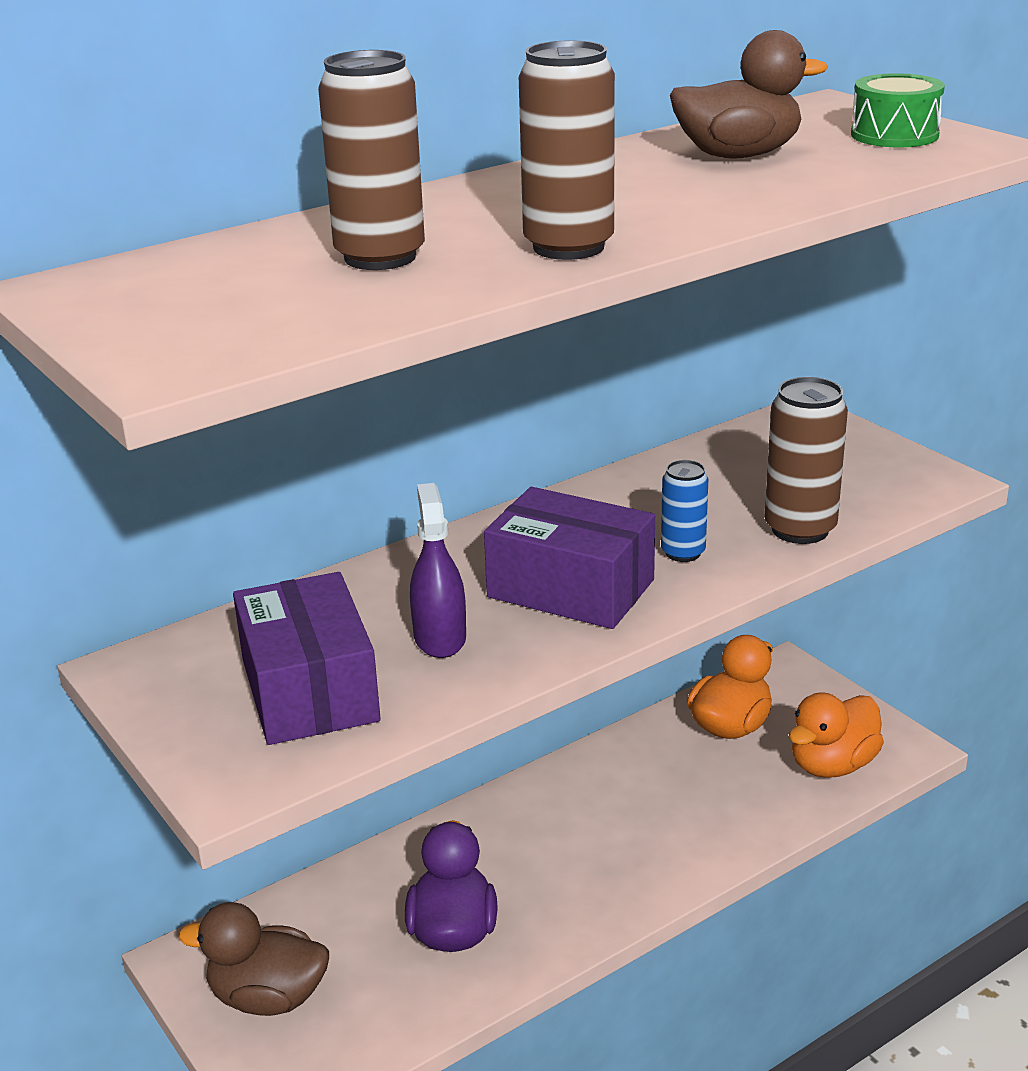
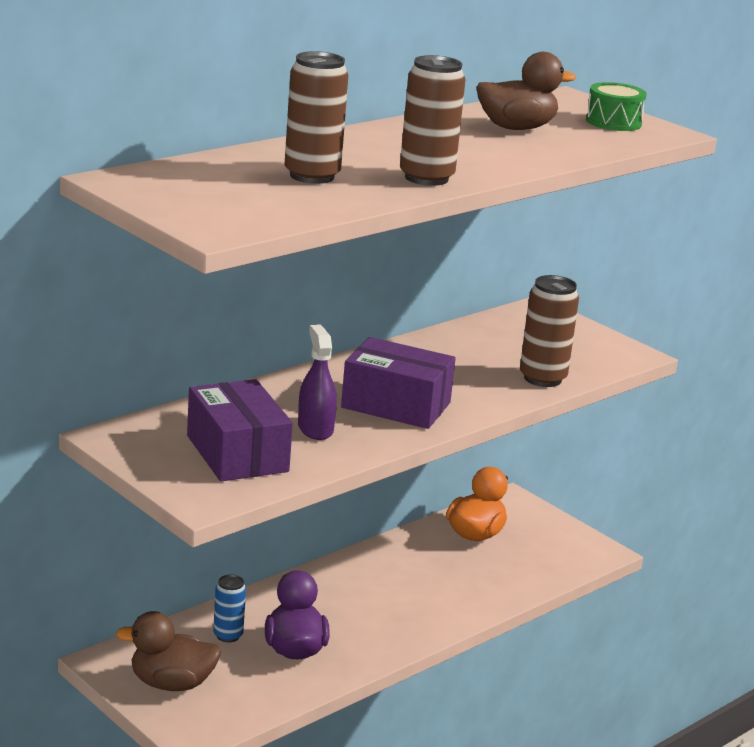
camera: 10 degrees left, 5 degrees down
(683, 553) = (467, 388): blue can -> blue can (228, 635)
(832, 765) = (549, 560): orange duck -> none

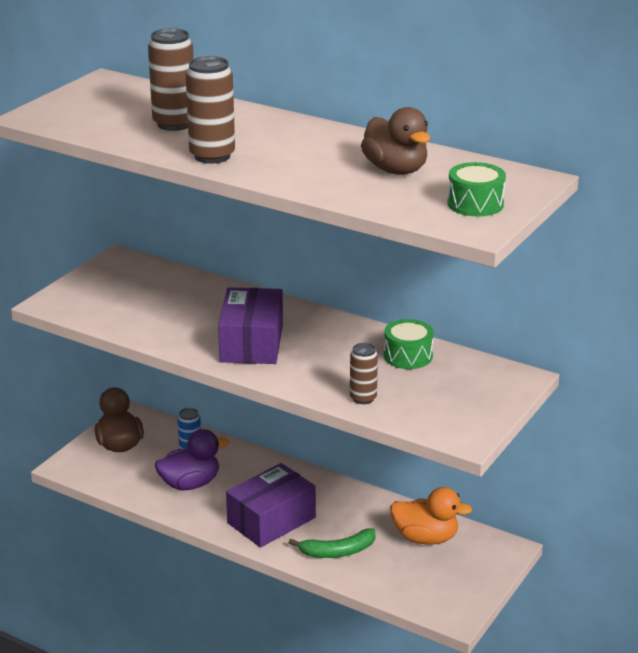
camera: 75 degrees right, 5 degrees up
(237, 453) = (125, 301): purple box -> purple box (271, 520)
(315, 429) = (185, 320): purple spray bottle -> none
(471, 342) = (408, 356): none -> green drum
(475, 587) = (337, 552): none -> green banana
(542, 378) = (363, 398): brown can -> brown can, size x0.61

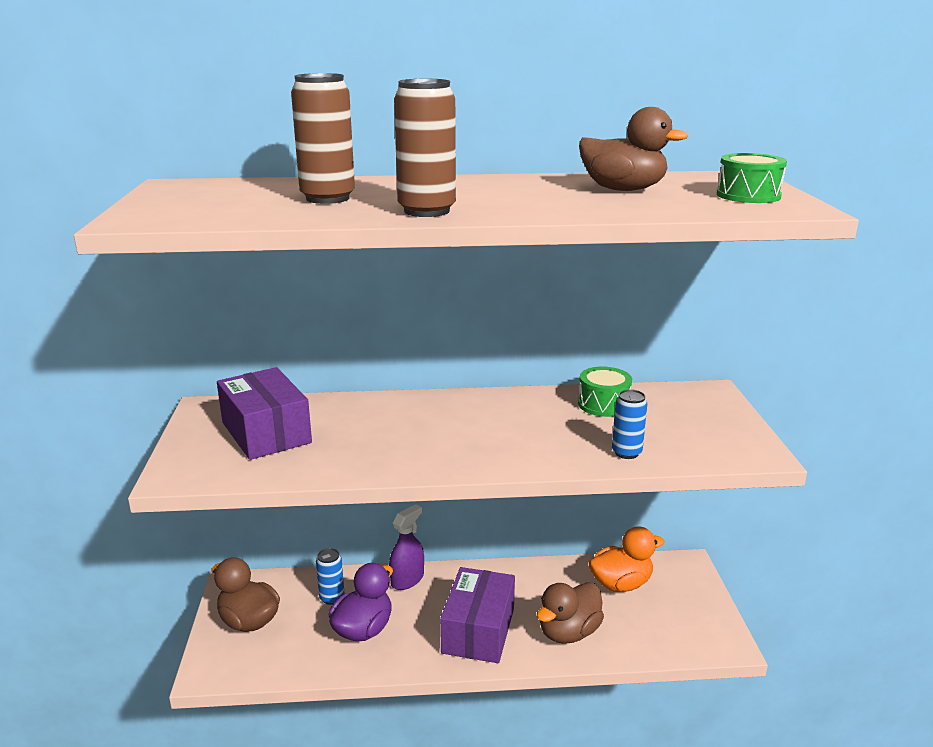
camera: 35 degrees left, 5 degrees down
(251, 343) = (453, 441): purple box -> purple box (266, 432)
(259, 463) = (407, 579): none -> purple spray bottle
(337, 552) = (568, 632): green banana -> brown duck
(363, 398) = (626, 453): brown can -> blue can

